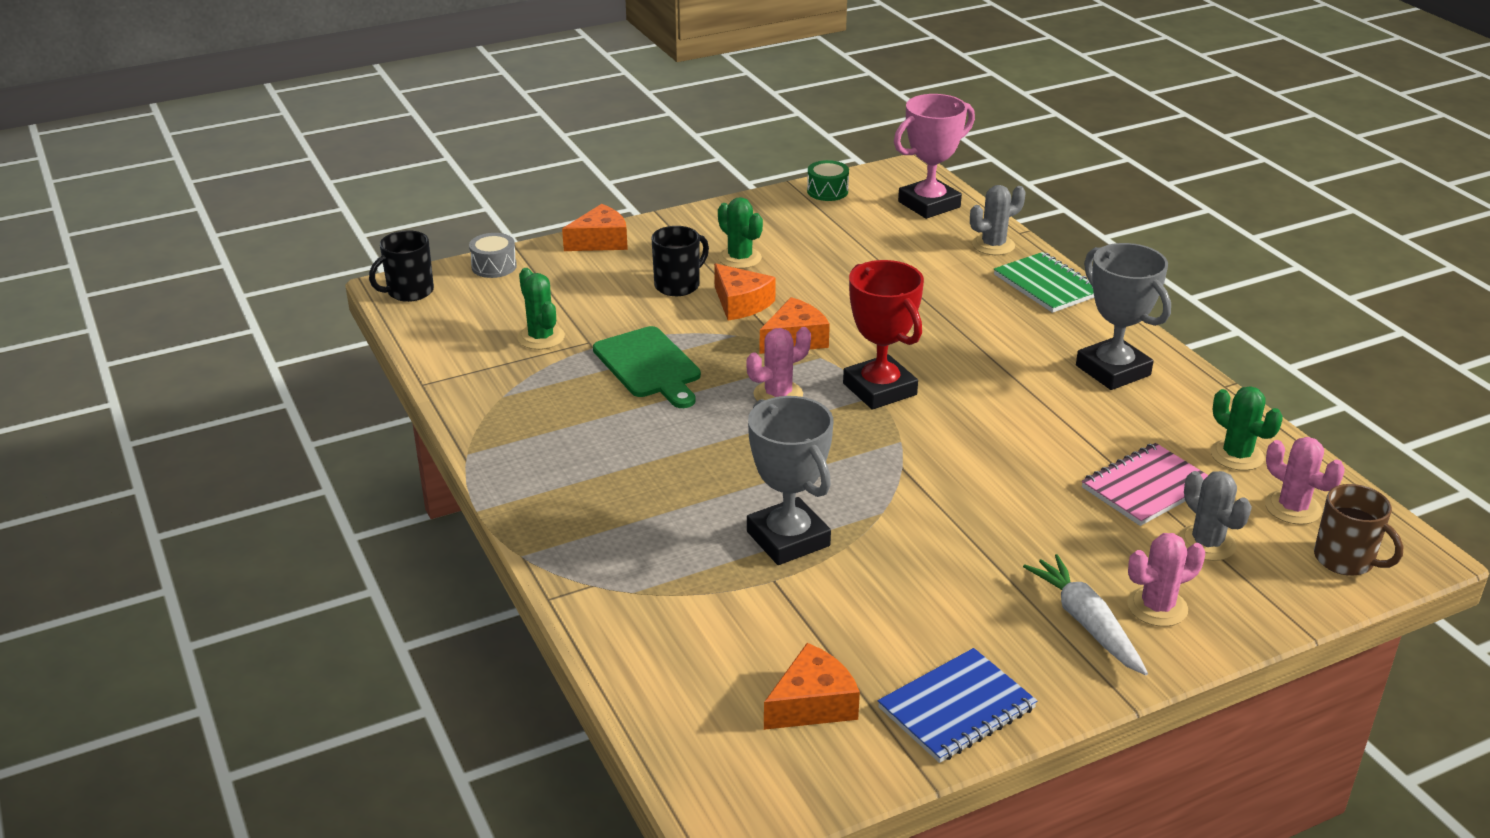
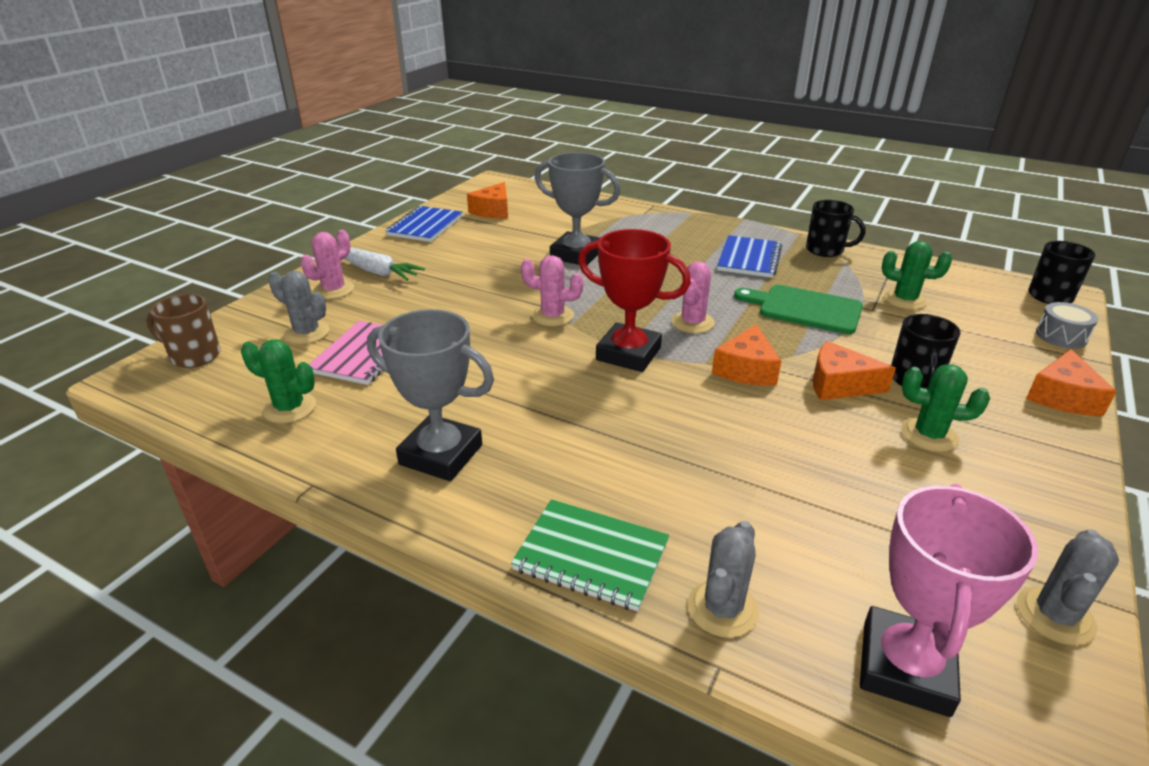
camera: 145 degrees right, 0 degrees up
(488, 418) = (825, 250): none -> black mug
(594, 443) = (749, 259): none -> blue notebook
(827, 191) = (1055, 615): green drum -> grey cactus
(1292, 508) = (236, 380): pink cactus -> pink cactus (552, 316)

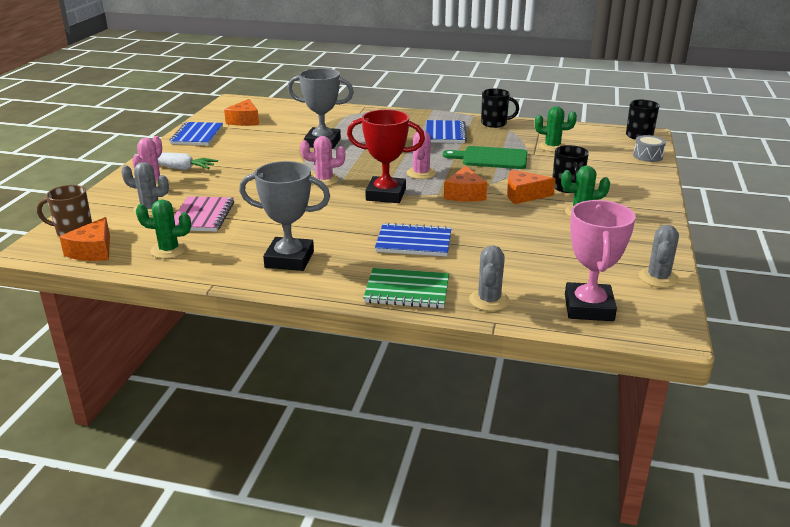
camera: 15 degrees left, 5 degrees down
(638, 453) = (413, 242): none -> blue notebook
(1062, 397) = (652, 186): orange cheese -> orange cheese (93, 251)

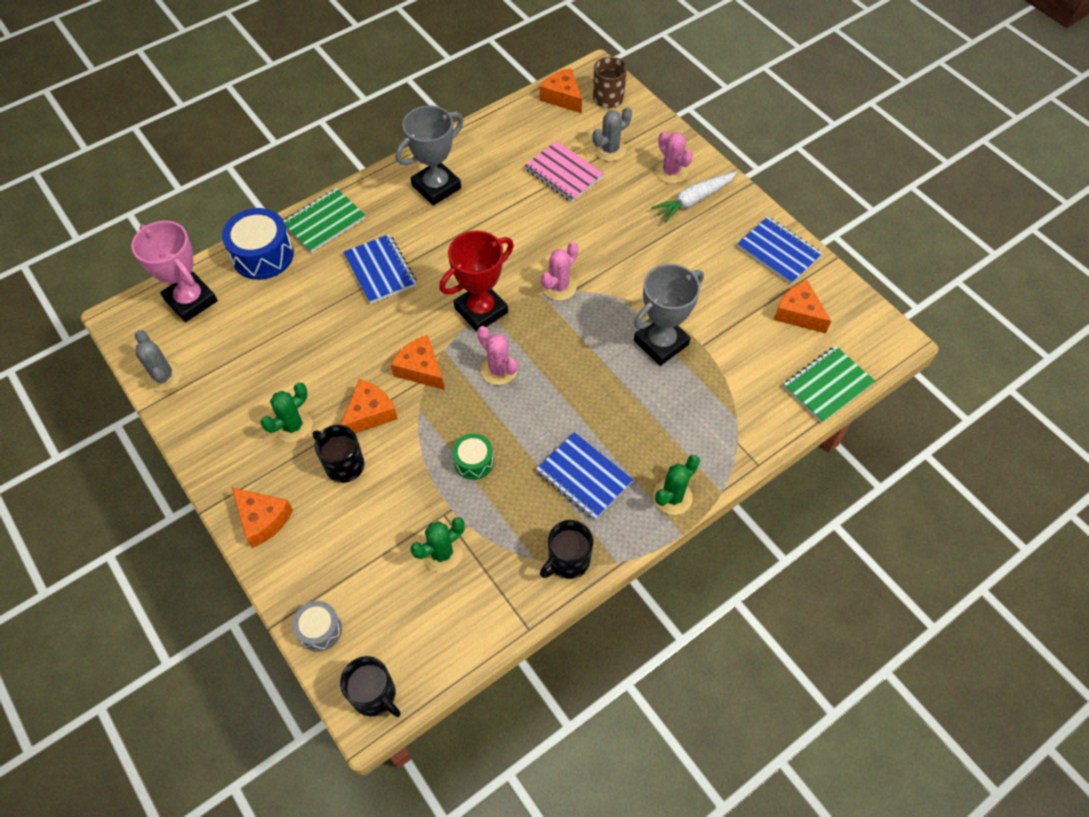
camera: 130 degrees right, 30 degrees up
(169, 250) = (522, 133): green cactus -> green cactus (672, 497)
(288, 105) = (827, 385): none -> green notebook
(413, 242) = (380, 270): blue notebook -> blue notebook turned 75 degrees counterclockwise
(489, 300) = (263, 255): grey cactus -> blue drum
(491, 158) = (474, 461): green cutting board -> green drum
(644, 193) = (262, 519): none -> orange cheese

